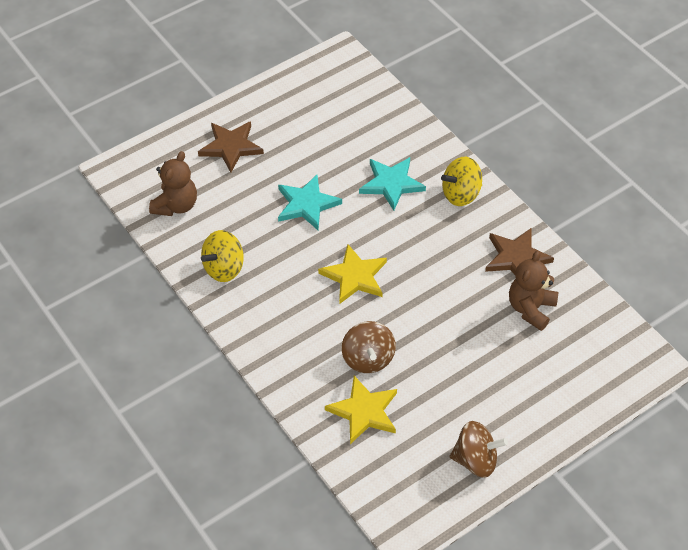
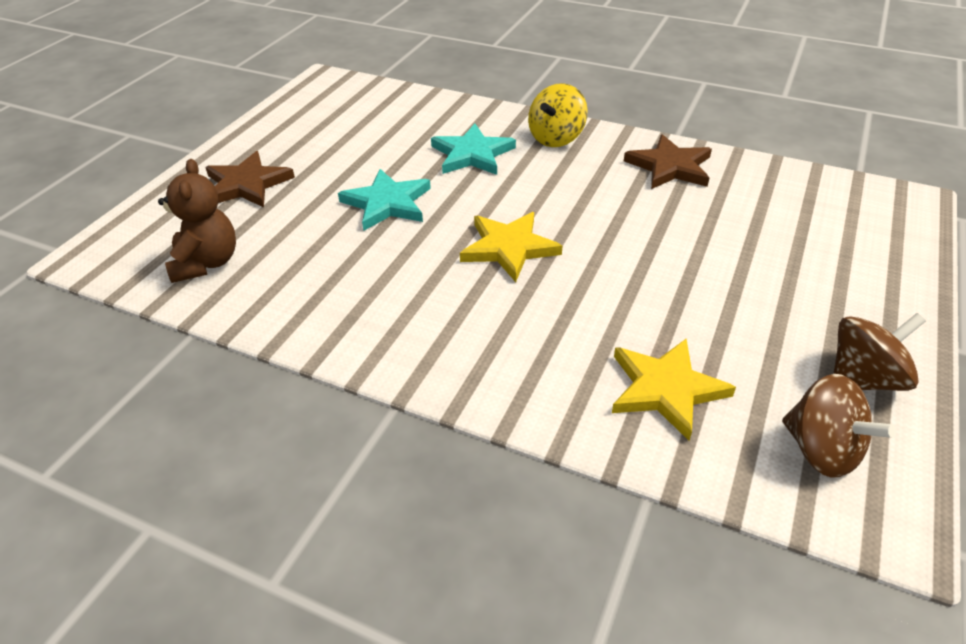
camera: 30 degrees left, 10 degrees down
(224, 268) = (325, 304): yellow spinning top -> none
(368, 359) = (609, 325): brown spinning top -> brown spinning top (821, 450)
(531, 309) = (735, 202): brown teddy bear -> none

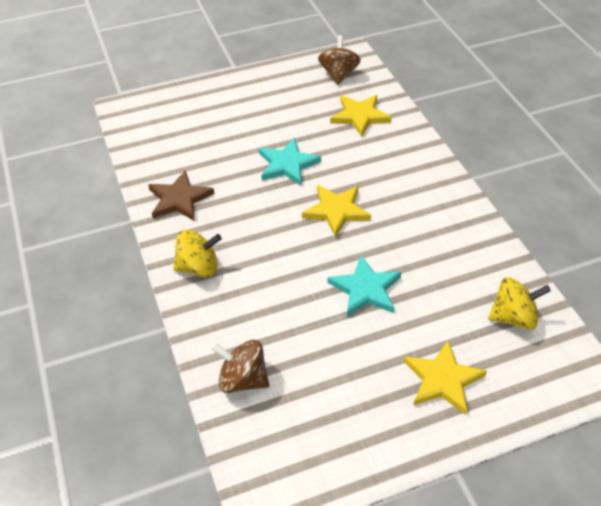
camera: 135 degrees left, 5 degrees up
(206, 263) = (513, 317): brown teddy bear -> yellow spinning top
(247, 184) = (442, 380): brown star -> yellow star
(472, 154) = (266, 293): turquoise star -> turquoise star (287, 164)
(863, 379) = (287, 78): brown spinning top -> brown spinning top (243, 379)

